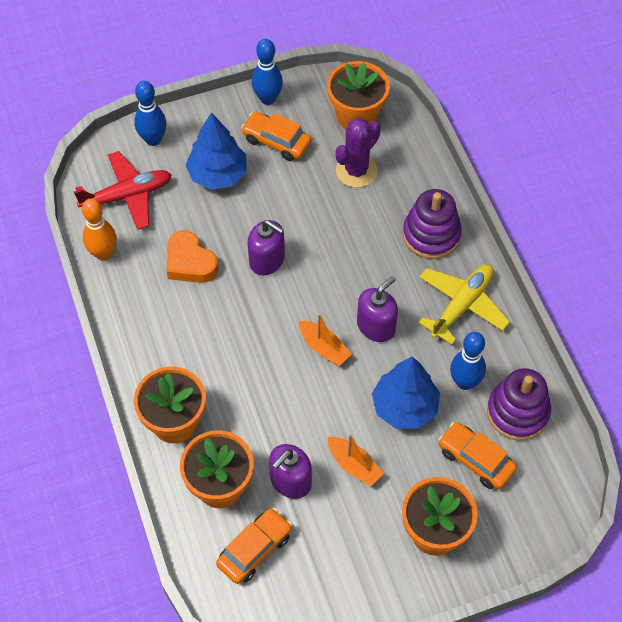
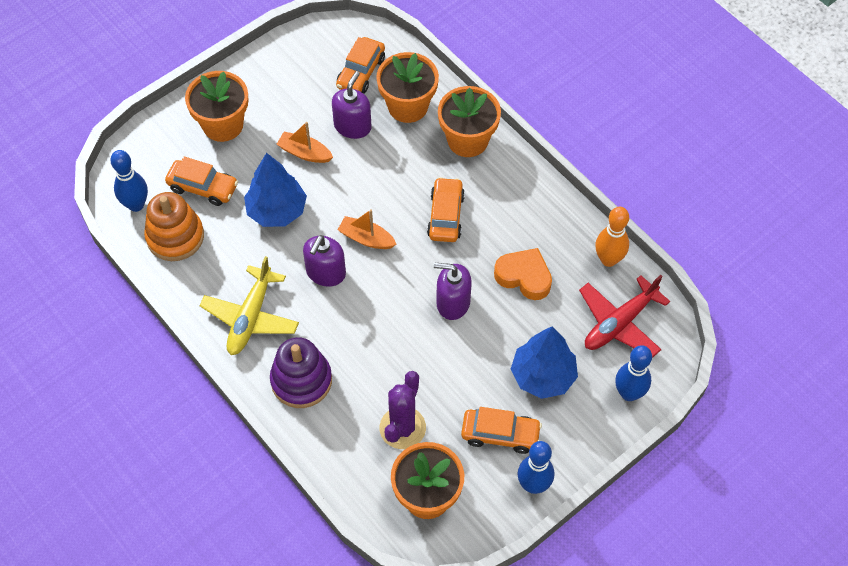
camera: 160 degrees right, 0 degrees up
(235, 346) = (445, 215): none -> orange car
(465, 382) = (229, 248): blue bowling pin -> blue bowling pin (136, 205)
(517, 412) = (175, 237): purple stacking toy -> orange stacking toy

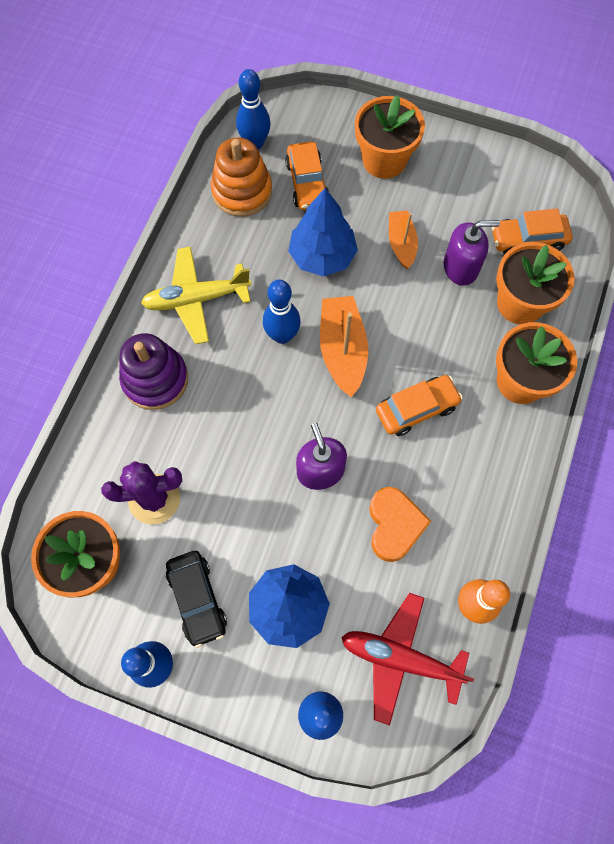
camera: 60 degrees right, 10 degrees up
(326, 272) = (282, 335): purple soap dispenser -> blue bowling pin
(366, 238) = (342, 350): orange boat -> orange boat, size x1.57
(500, 434) = (197, 599): orange car -> black car

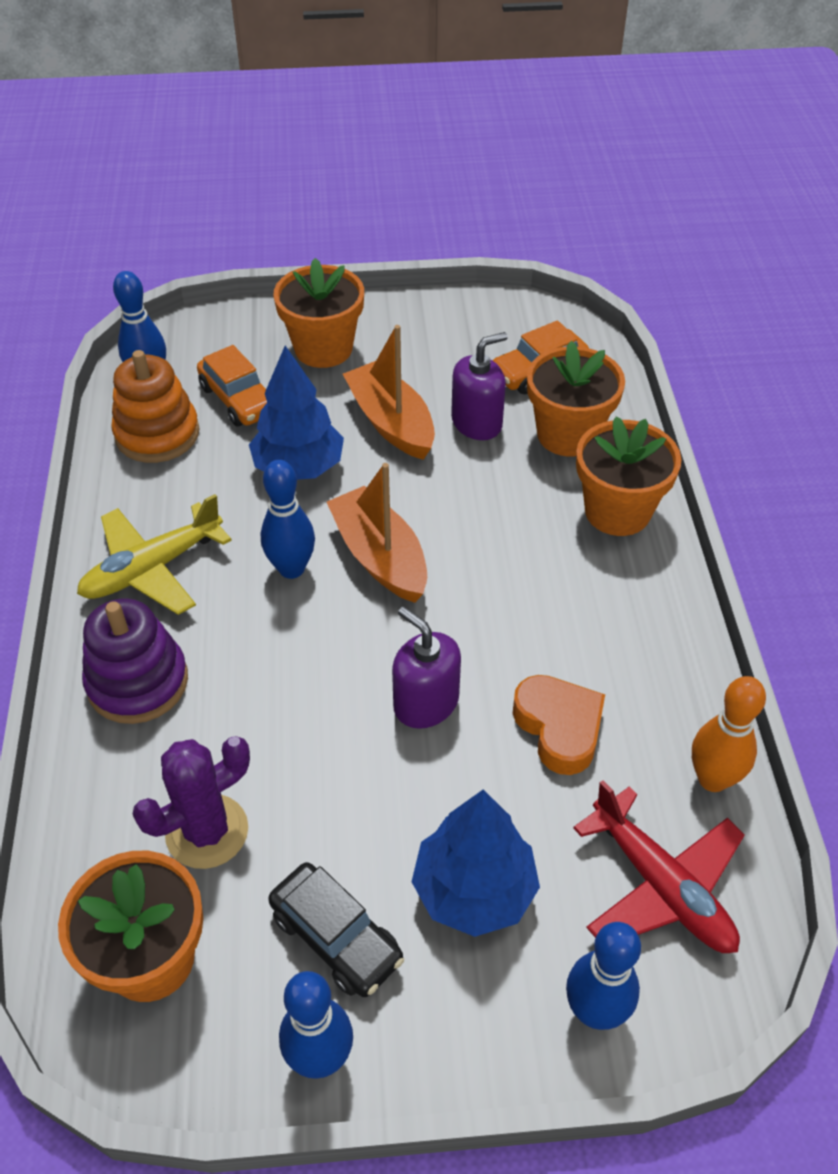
camera: 25 degrees left, 20 degrees down
(400, 658) = (661, 886): red plane -> red plane turned 120 degrees counterclockwise
(401, 243) = (391, 422): orange boat -> orange boat, size x1.57
(416, 409) = (510, 586): orange car -> none

